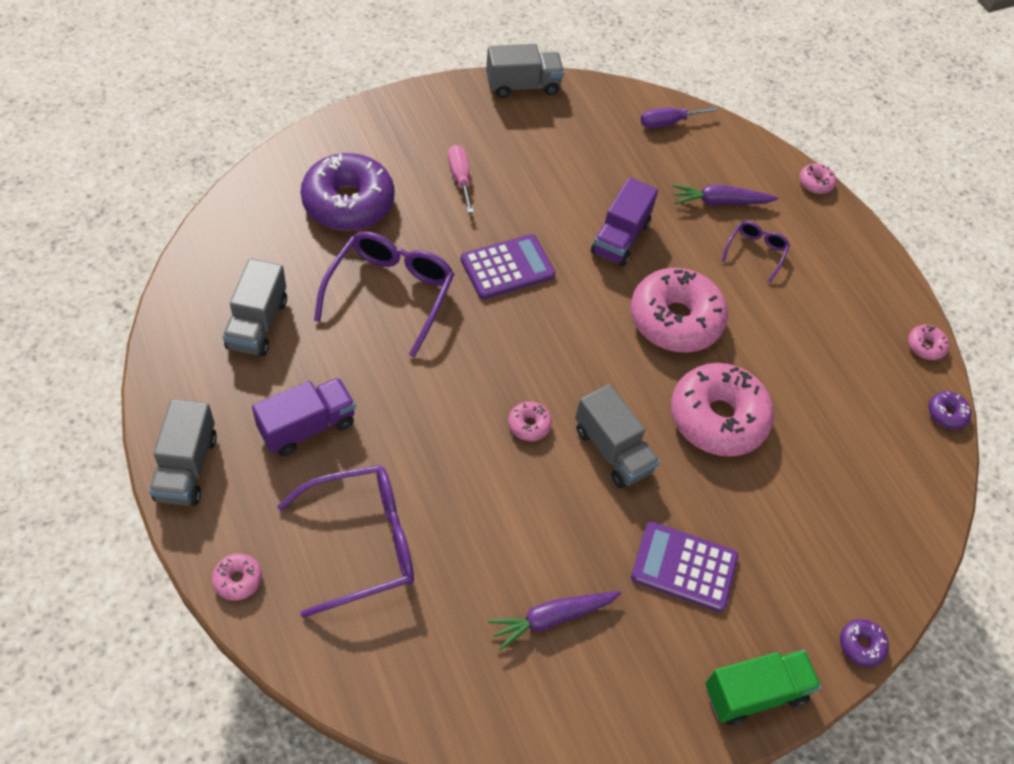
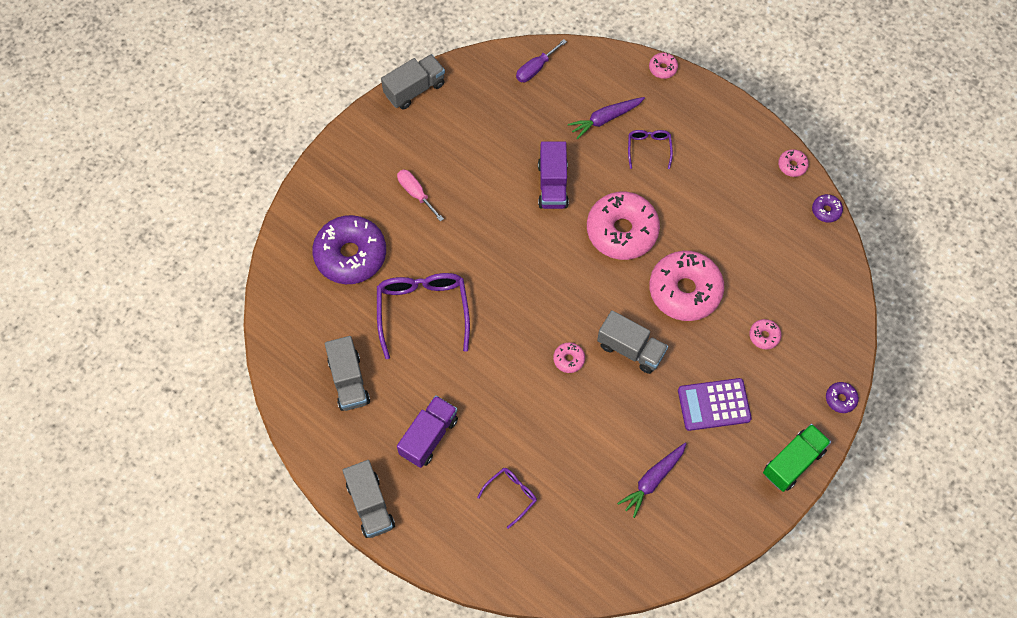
camera: 20 degrees left, 10 degrees up
(238, 580) = (450, 558): pink donut -> pink donut (764, 336)
(361, 543) = (511, 495): purple glasses -> purple glasses, size x0.52
(507, 267) = (489, 249): purple calculator -> none

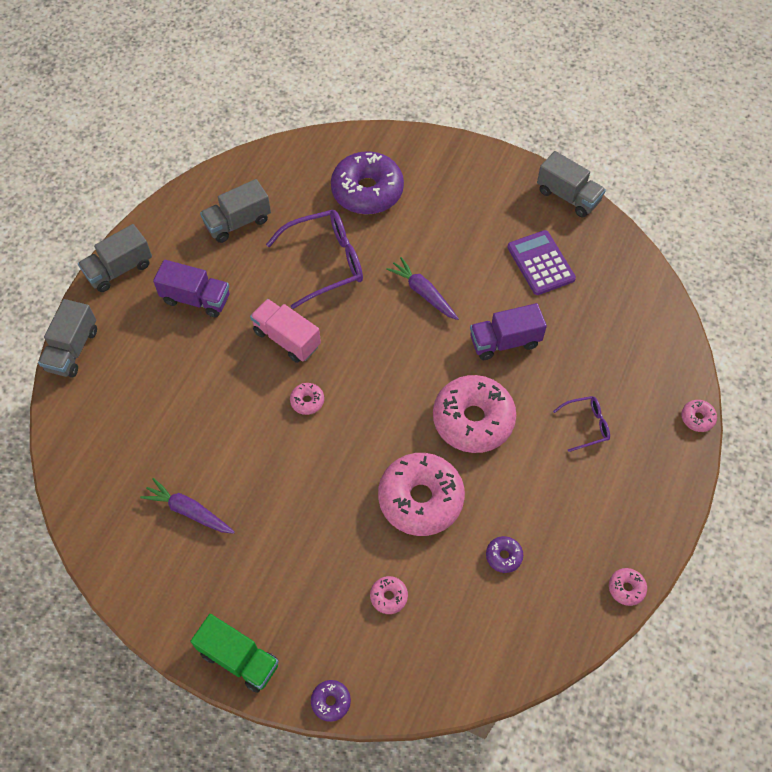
camera: 75 degrees right, 5 degrees down
(416, 193) = (451, 226): pink screwdriver -> none
(498, 363) = (287, 339): none -> pink truck
(511, 495) = (149, 382): purple glasses -> none
(535, 68) = (639, 294): purple screwdriver -> none
(605, 119) = (605, 374): purple carrot -> purple carrot (423, 293)
(630, 349) = (334, 458): grey truck -> grey truck (72, 349)
(714, 404) = (290, 557): purple calculator -> purple calculator (540, 263)
(826, 210) = (579, 640): purple donut -> purple donut (503, 556)

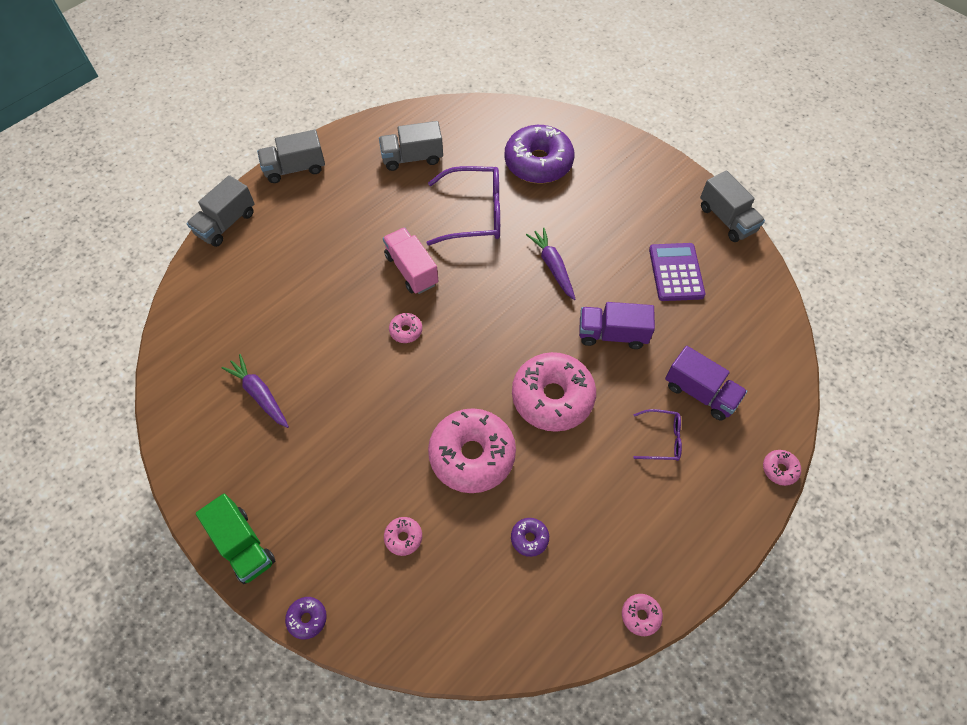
camera: 20 degrees right, 0 degrees up
(196, 299) = (348, 212): purple truck -> purple truck (700, 392)

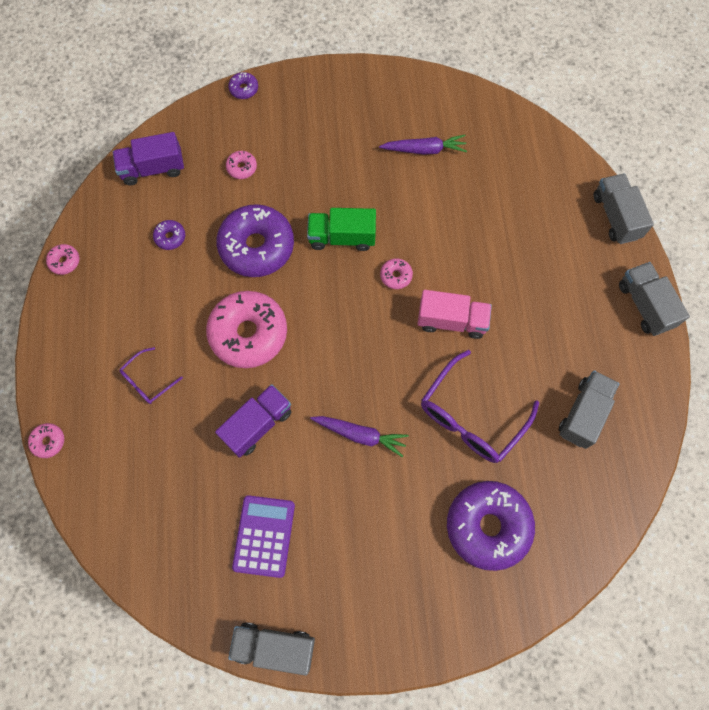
camera: 130 degrees right, 10 degrees up
(243, 545) = (321, 82): green truck -> green truck (342, 237)
(295, 168) = (645, 305): grey truck -> grey truck turned 45 degrees counterclockwise
(472, 455) = (257, 246): pink donut -> purple donut
(676, 272) = (264, 536): purple calculator -> purple calculator turned 120 degrees counterclockwise
(700, 392) = (151, 444): purple truck -> purple truck (153, 169)

